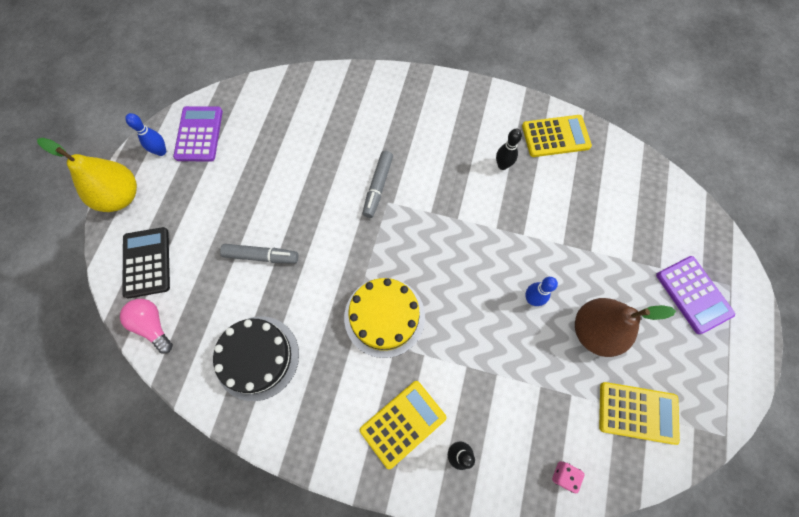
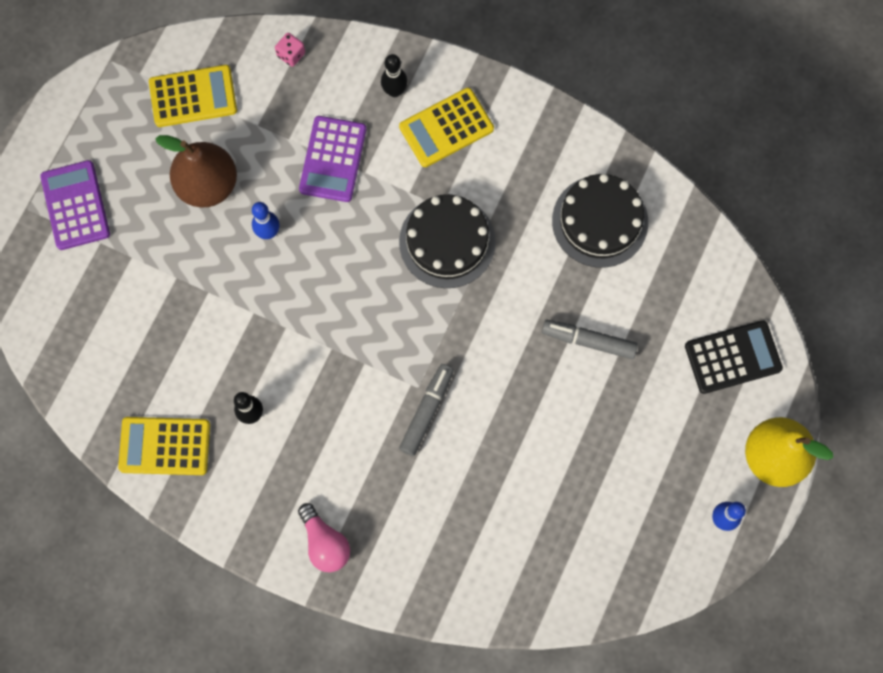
camera: 170 degrees left, 5 degrees up
(147, 262) = (733, 357): black calculator -> black calculator turned 105 degrees counterclockwise
(153, 325) = (721, 277): pink light bulb -> pink light bulb (325, 543)
(199, 134) = (668, 538): purple calculator -> purple calculator (333, 159)
(384, 317) = (447, 241): yellow cake -> black cake
(637, 412) = (193, 96): yellow calculator -> yellow calculator turned 150 degrees clockwise

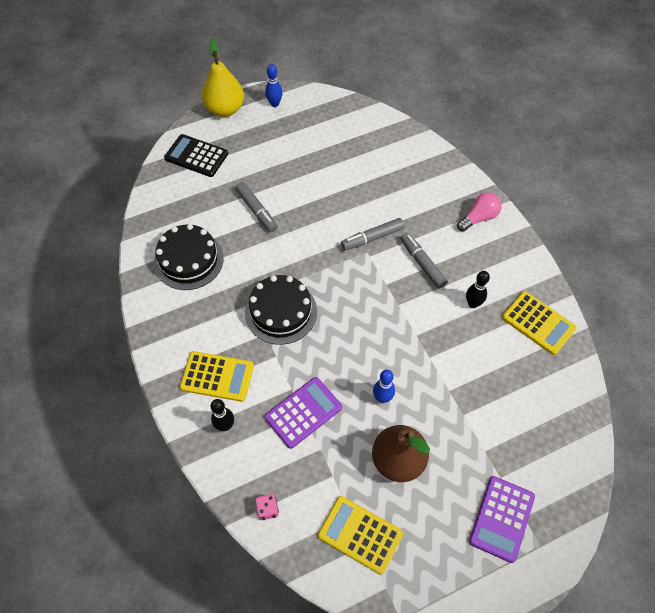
camera: 140 degrees left, 15 degrees down
(325, 543) = (479, 218): pink light bulb -> pink light bulb turned 45 degrees clockwise
(344, 422) = (422, 263): none -> grey marker

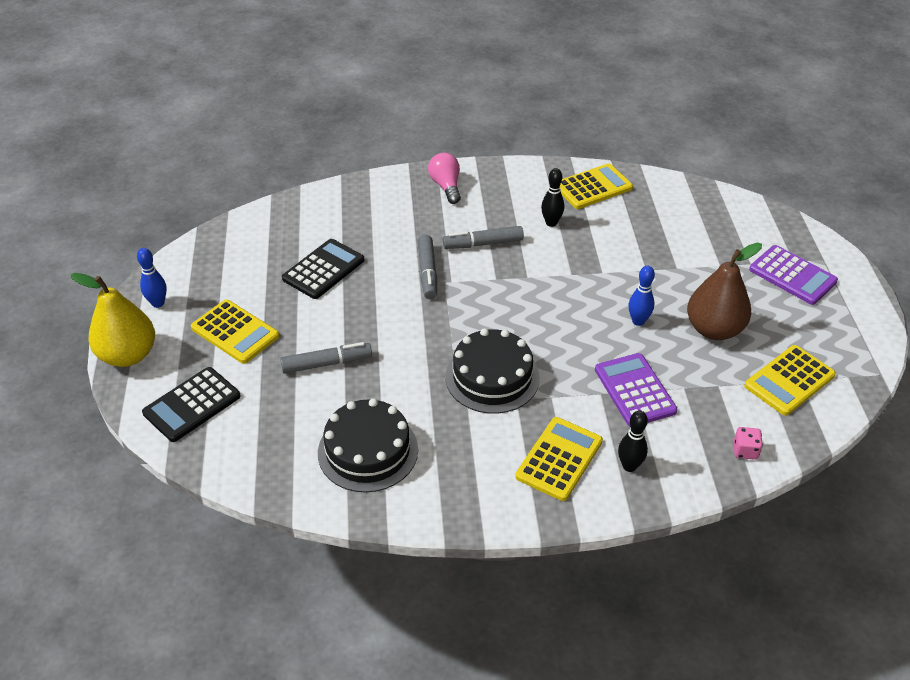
camera: 70 degrees left, 15 degrees down
(265, 152) = (235, 332): none -> yellow calculator
(346, 176) = (323, 269): none -> black calculator

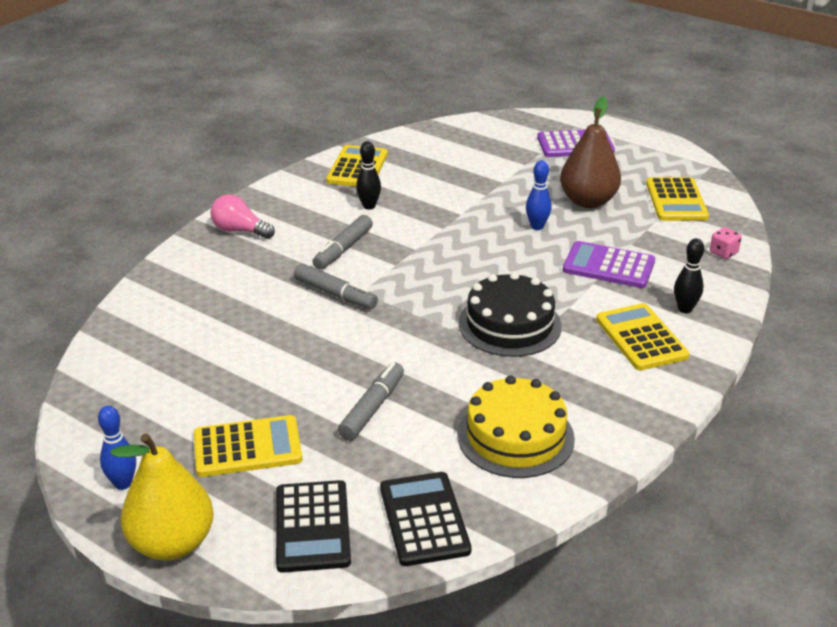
camera: 50 degrees left, 10 degrees down
(323, 269) = (242, 349): black calculator -> black calculator (424, 519)
(368, 451) = (515, 436): black cake -> yellow cake

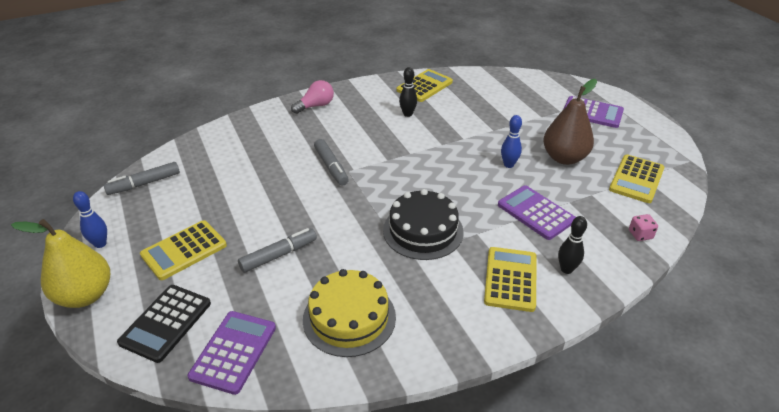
camera: 30 degrees right, 5 degrees up
(240, 231) = (315, 106): pink light bulb -> pink light bulb turned 90 degrees clockwise
(247, 447) = (184, 250): yellow calculator -> yellow calculator turned 120 degrees clockwise
(343, 249) = (364, 138): grey marker -> grey marker (144, 184)
(424, 519) = (234, 352): black calculator -> purple calculator

